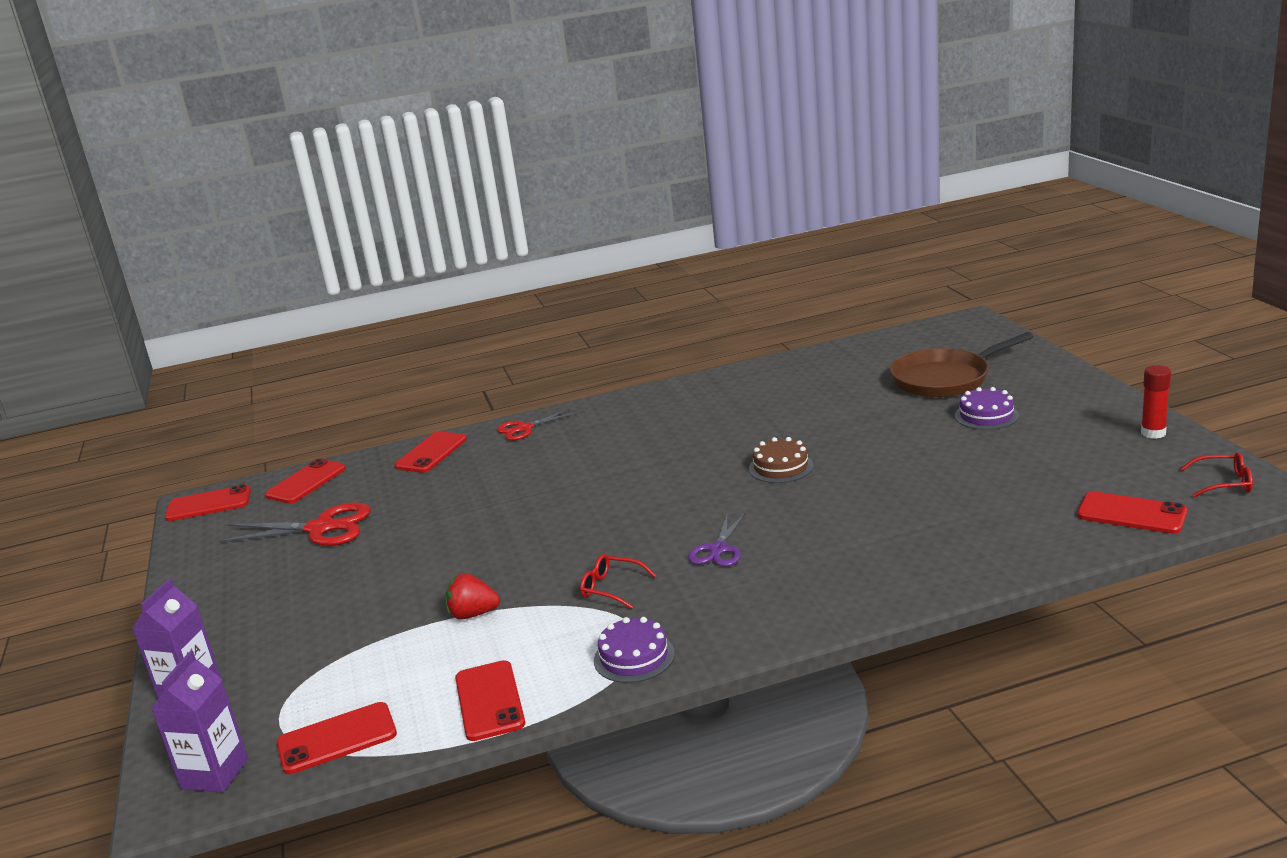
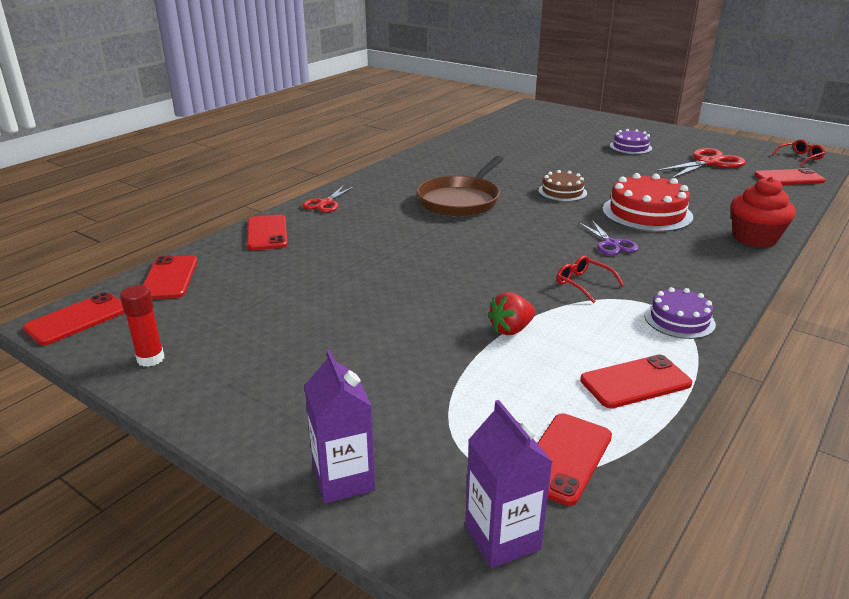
camera: 40 degrees left, 5 degrees up
(321, 528) = (251, 308): red scissors -> red scissors (709, 163)
(489, 701) = (635, 382): red phone -> red phone turned 60 degrees counterclockwise
(611, 588) = (583, 284): red glasses -> red glasses turned 60 degrees clockwise
(830, 520) = (647, 213): none -> red cake
(901, 589) = (755, 238): none -> red cupcake
(945, 379) = (573, 133): brown pan -> brown pan (460, 200)
(1153, 433) = (727, 142): red glue stick -> red glue stick (150, 359)

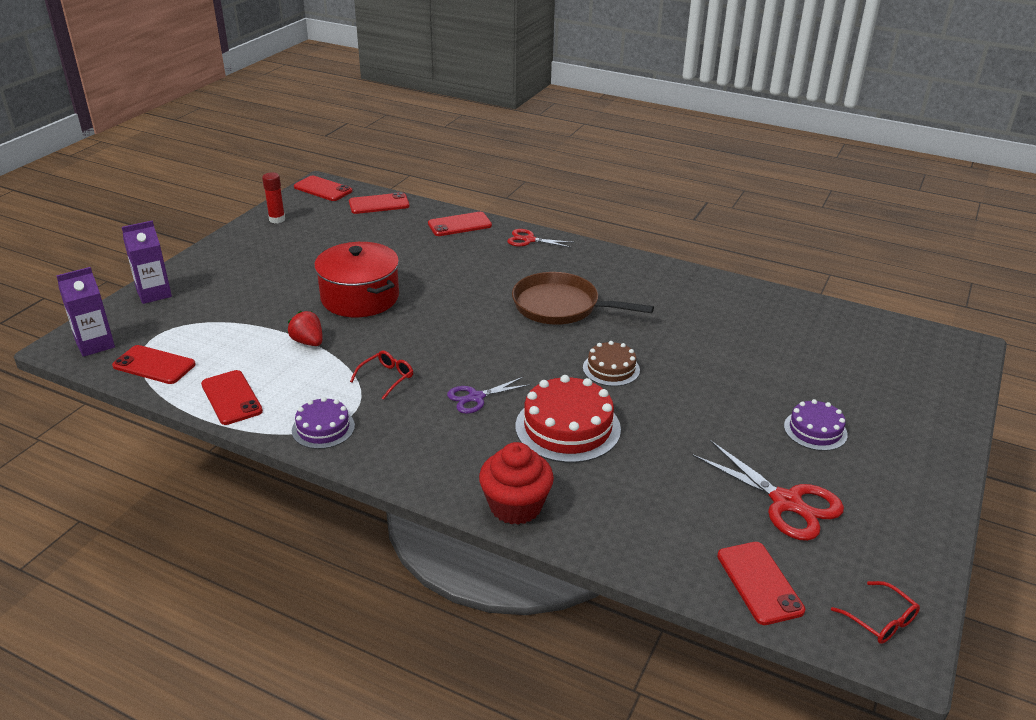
camera: 80 degrees right, 5 degrees up
(414, 295) = (360, 297): none -> red pot

